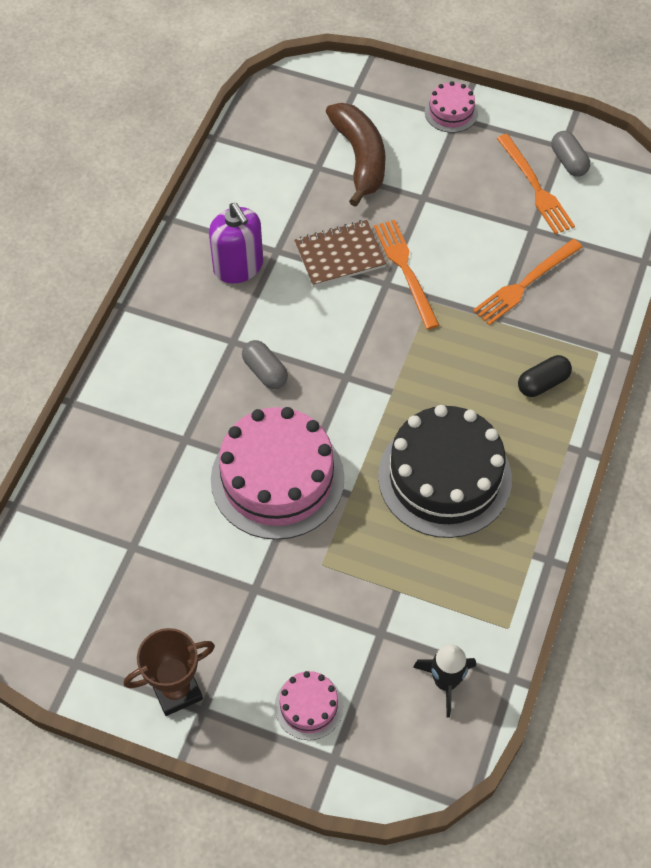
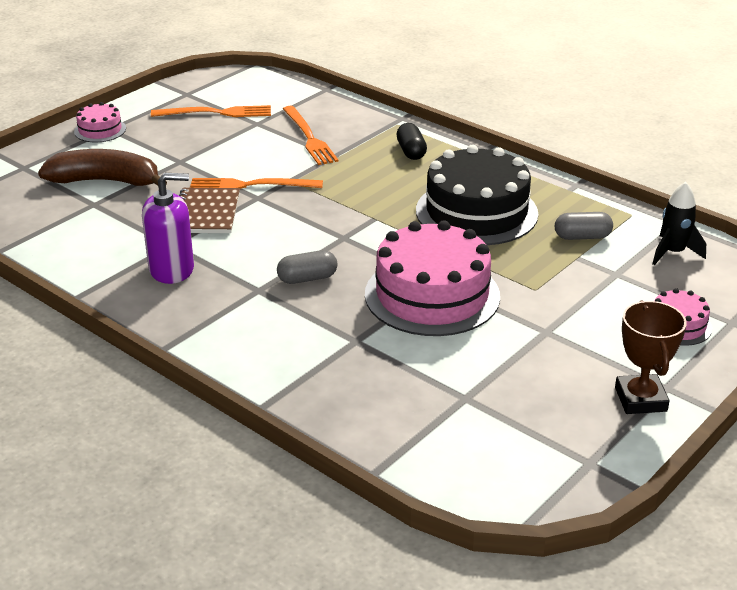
camera: 70 degrees left, 25 degrees down
(568, 161) = (204, 95): grey capsule -> grey capsule (582, 237)

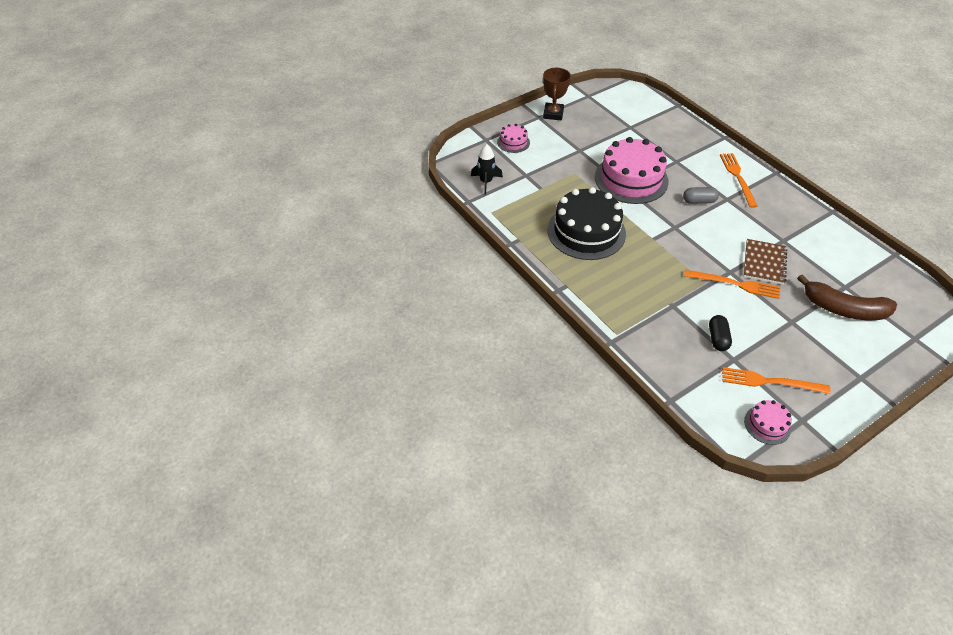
camera: 165 degrees left, 15 degrees up
(100, 130) = (868, 376): pink cake -> pink cake (767, 424)
(172, 269) = (779, 221): purple soap dispenser -> none
(309, 137) = (690, 330): orange fork -> orange fork (738, 177)
(411, 151) = (614, 298): black capsule -> black capsule (718, 338)
(582, 237) = (530, 201): grey capsule -> none

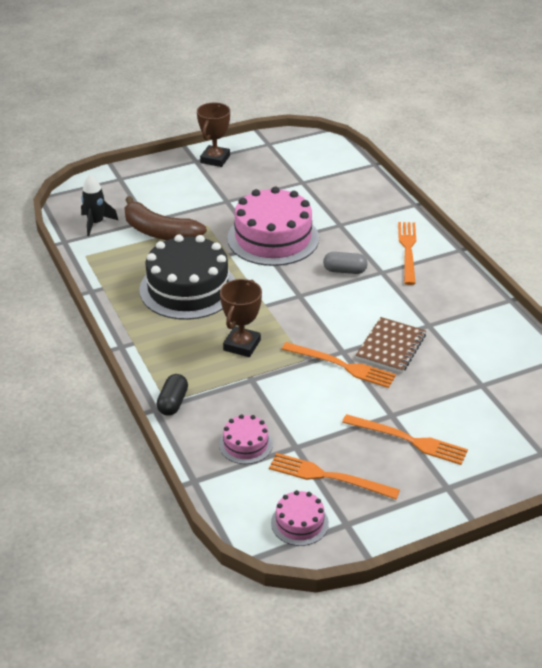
camera: 10 degrees right, 10 degrees down
(513, 142) = (151, 185): pink cake -> pink cake (245, 444)
(651, 276) = (242, 345): none -> brown trophy
(718, 338) = (288, 422): black capsule -> black capsule (173, 403)
(814, 341) = (408, 440): none -> orange fork
(844, 309) = (466, 409): brown banana -> brown banana (159, 232)

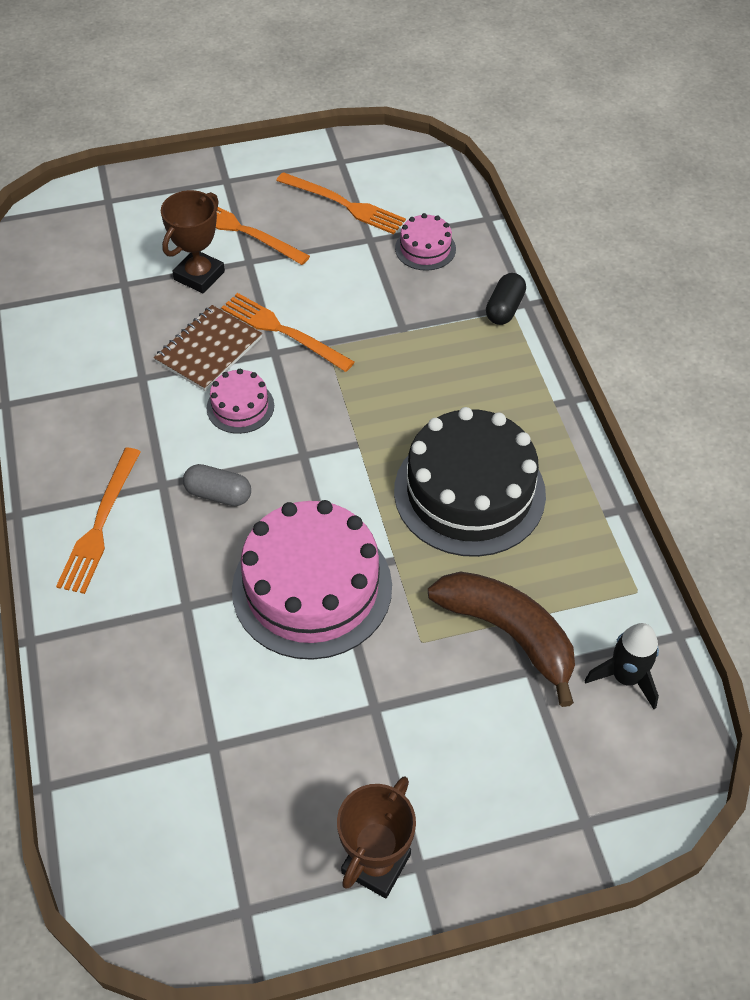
camera: 170 degrees left, 15 degrees up
(242, 345) = (405, 379): brown trophy -> brown trophy (199, 275)
(299, 523) = (386, 167): pink cake -> pink cake (240, 407)

